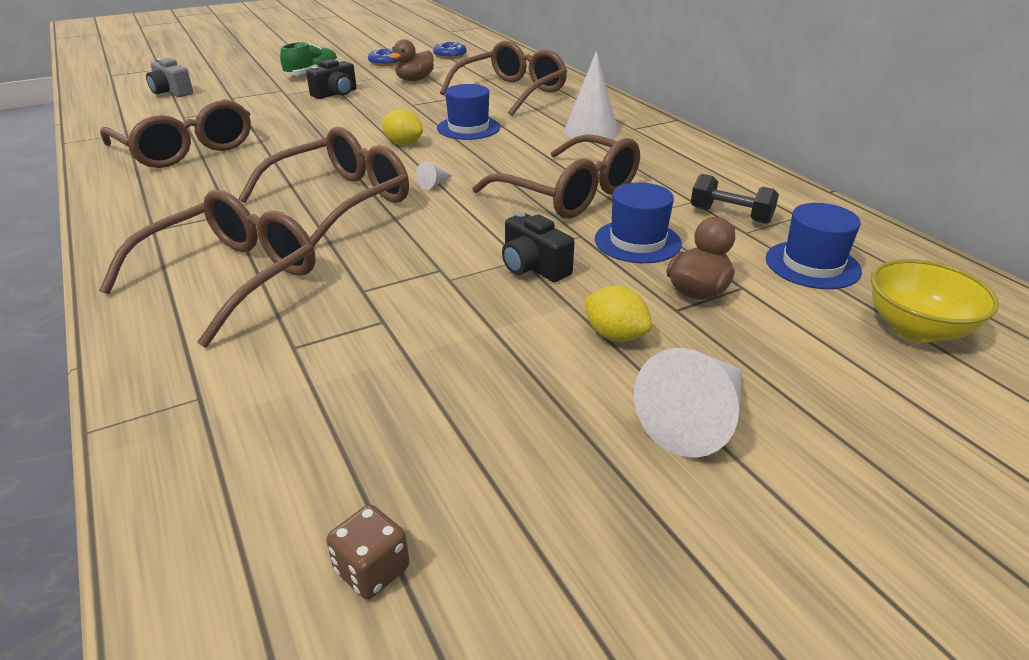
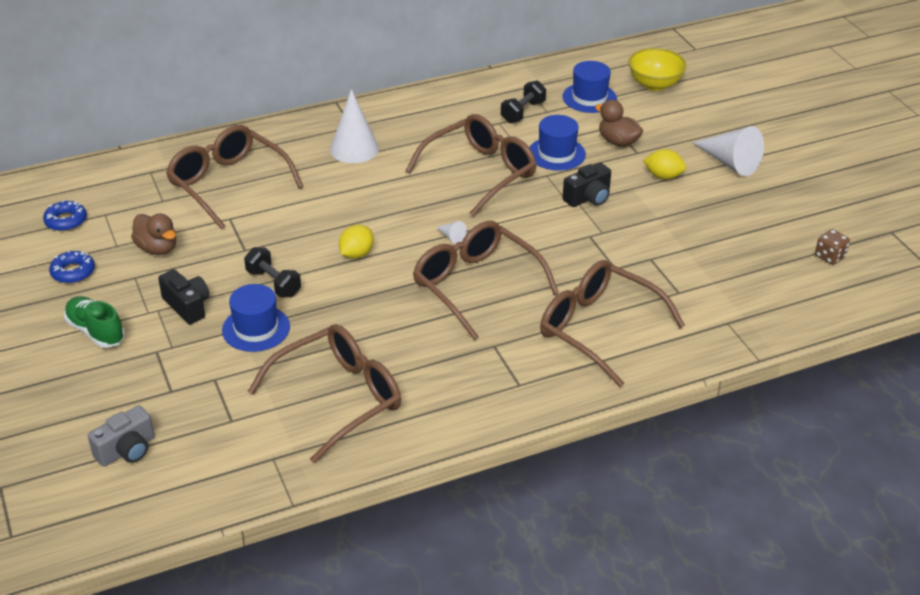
camera: 85 degrees left, 5 degrees up
(361, 117) = (273, 283): none -> black dumbbell
(468, 128) = (326, 215): blue hat -> blue hat (256, 328)
(615, 335) = (663, 176): yellow lemon -> yellow lemon turned 60 degrees clockwise

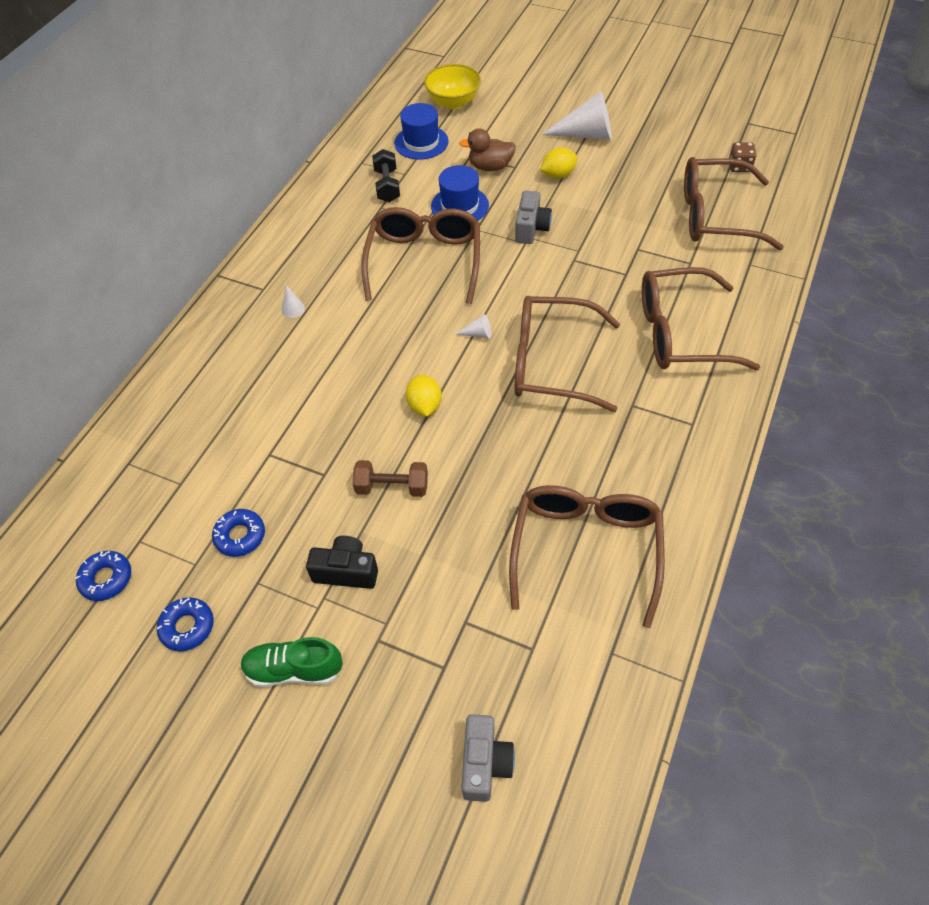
camera: 40 degrees left, 15 degrees up
(157, 248) = (240, 536): brown duck -> blue donut
(228, 183) = (222, 421): brown glasses -> brown glasses (715, 216)
(256, 328) = (435, 543): blue hat -> none
(273, 283) = (392, 487): black dumbbell -> brown dumbbell
(354, 149) = (293, 309): white cone -> white cone, size x0.44
(588, 198) = (531, 228): black camera -> grey camera

